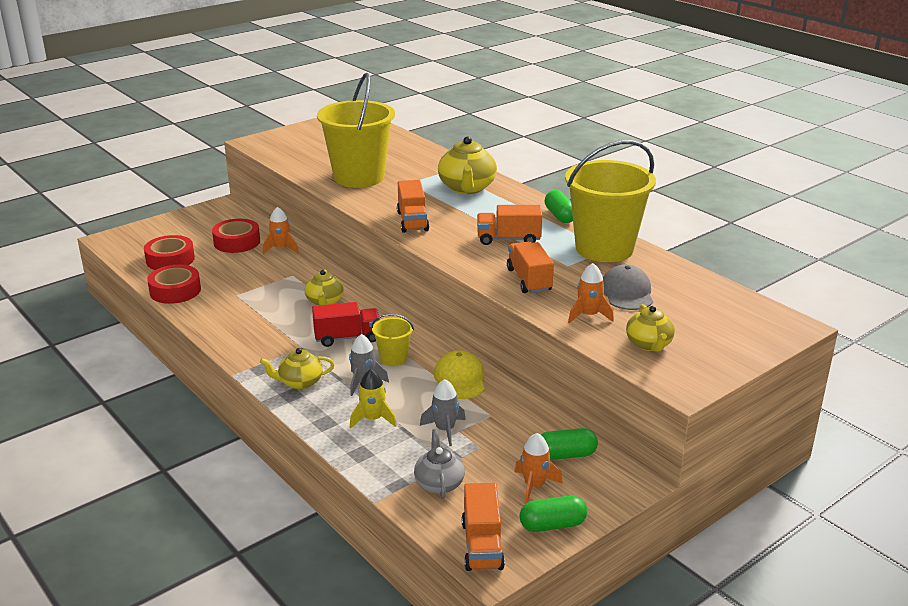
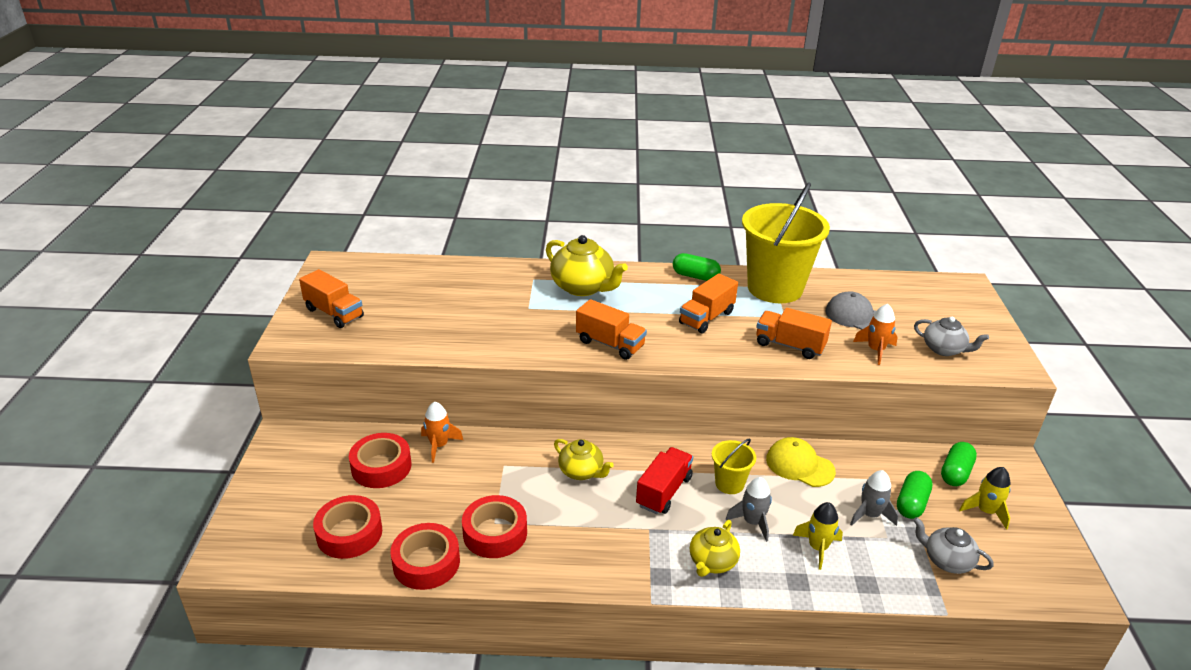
camera: 50 degrees left, 5 degrees up
(227, 299) = (495, 533): none -> red tape
(359, 177) = (476, 326): yellow bucket -> none
(482, 545) = (1048, 582): orange truck -> orange truck (334, 313)
(534, 485) = (985, 511): orange rocket -> yellow rocket
(552, 525) = (1043, 531): green capsule -> green capsule (911, 503)
(649, 344) = (944, 349): yellow teapot -> grey teapot

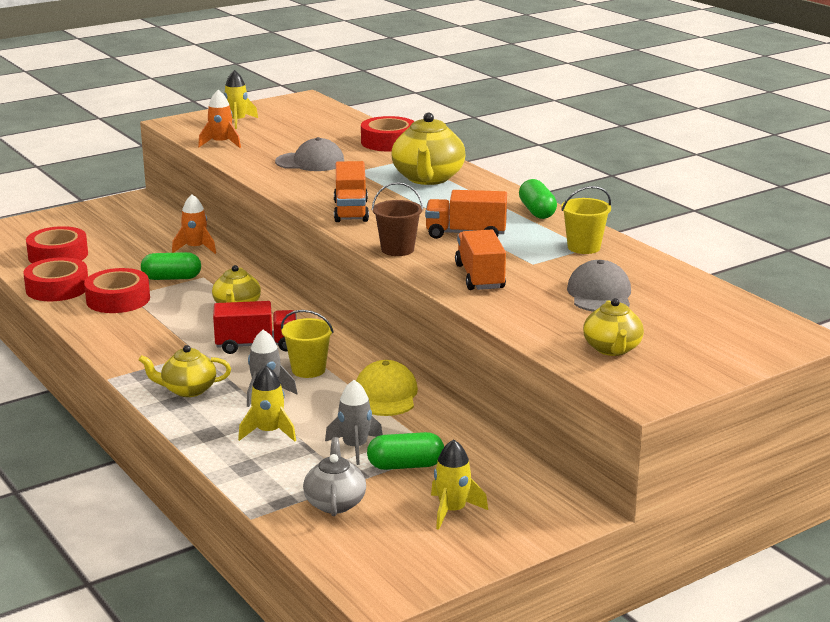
camera: 55 degrees right, 10 degrees down
(334, 313) = (237, 122): orange truck -> yellow rocket
(381, 467) = (143, 239): red tape -> red tape (388, 142)
(482, 319) = (310, 162): none -> grey cap
(708, 356) = (397, 249): none -> brown bucket
(775, 288) = (583, 247): yellow bucket -> yellow bucket, size x0.45
(875, 350) = (544, 316): orange rocket -> orange rocket (221, 143)
(944, 349) = (612, 349): grey teapot -> yellow teapot
(955, 473) = (499, 480): green capsule -> green capsule (172, 278)

